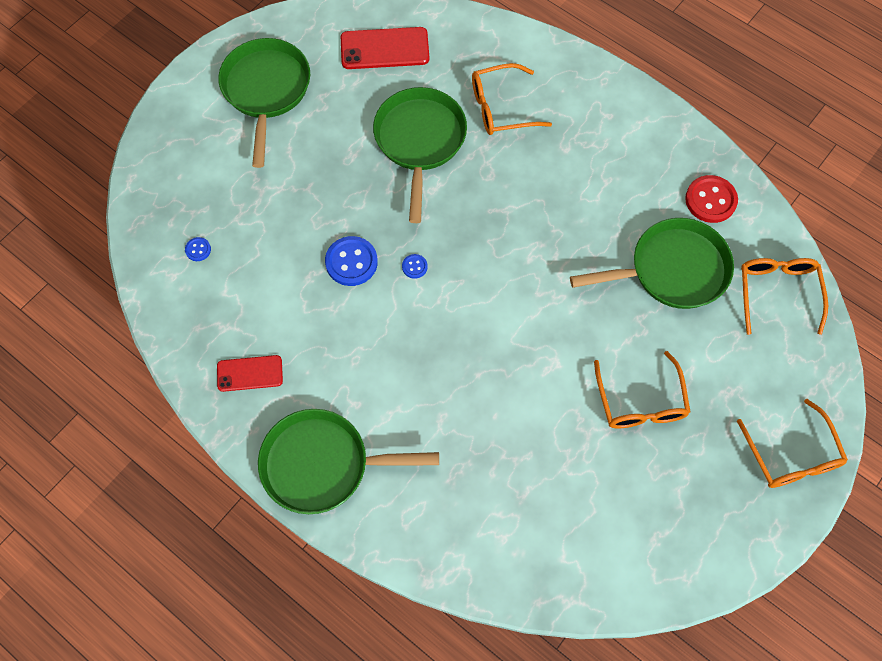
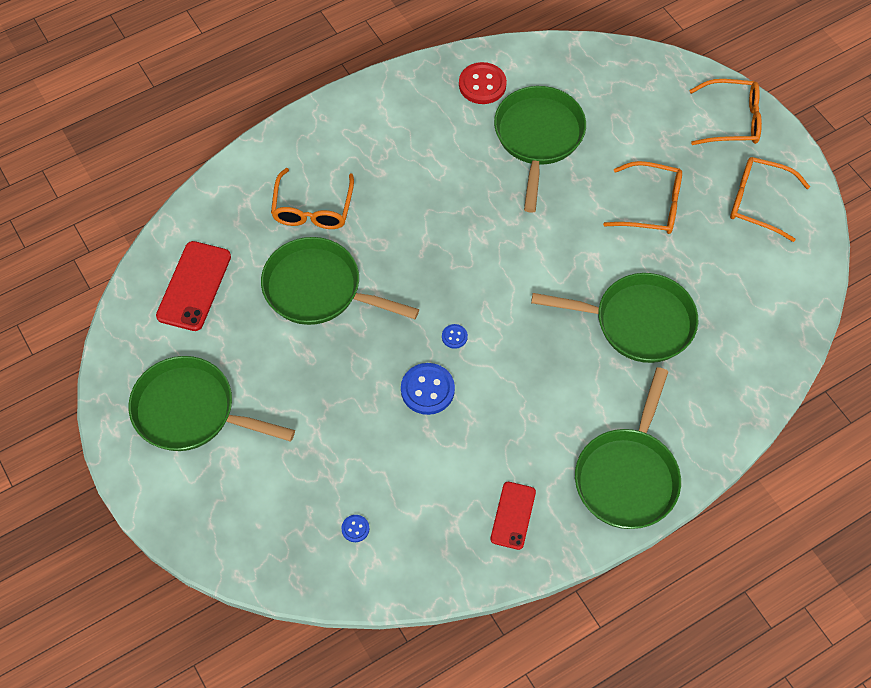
camera: 70 degrees left, 5 degrees down
(495, 426) = (637, 322): none -> green pan
(777, 292) = (587, 72): orange glasses -> orange glasses (757, 202)

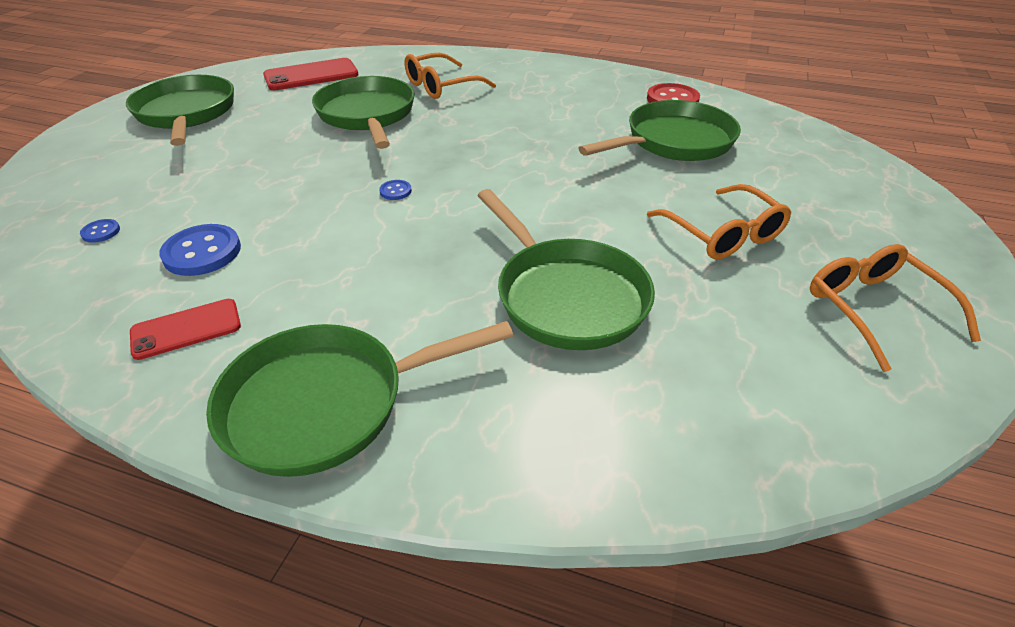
camera: 50 degrees right, 20 degrees down
(427, 390) = (315, 202): blue button -> blue button (202, 252)
(733, 120) = (922, 236): orange glasses -> none

